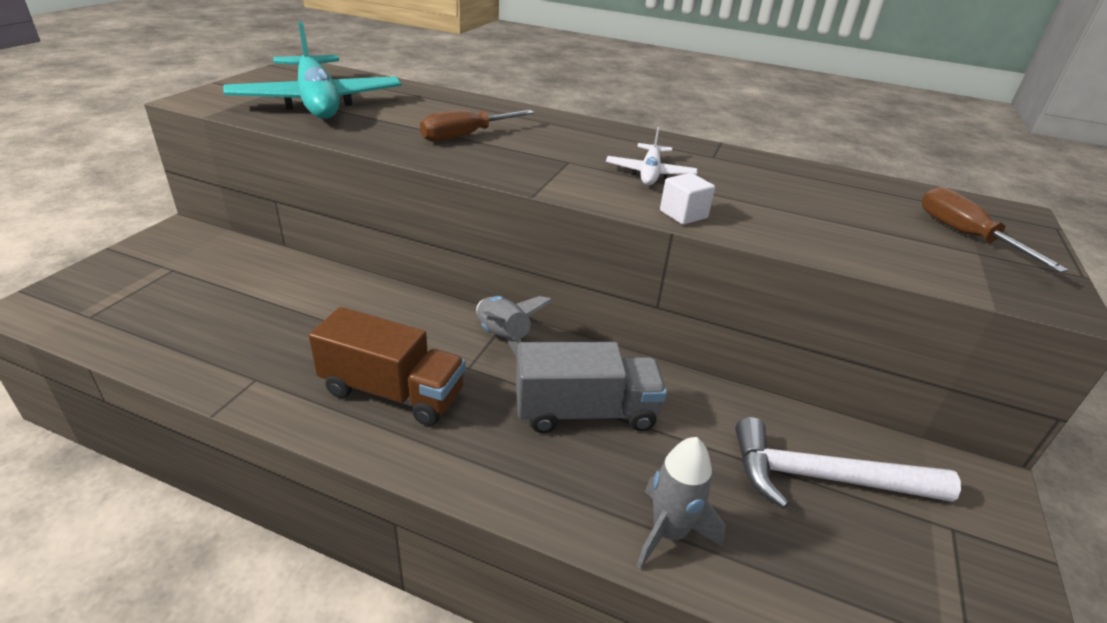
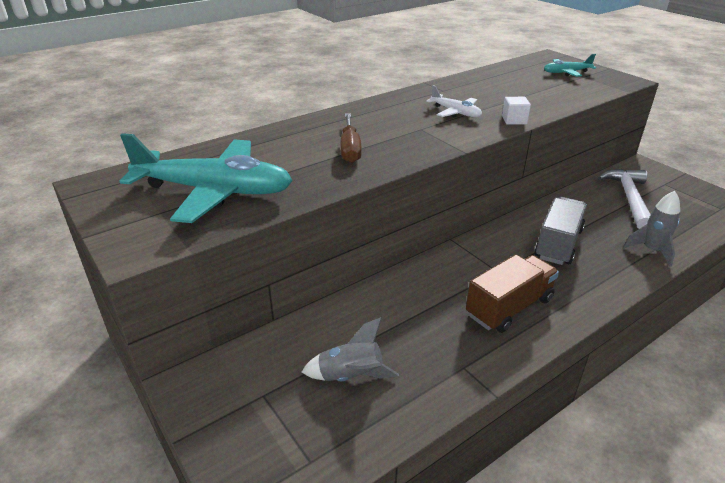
camera: 55 degrees left, 0 degrees up
(503, 339) = (476, 250): grey rocket -> grey rocket (351, 376)
(824, 478) = (629, 198): white hammer -> white hammer turned 150 degrees clockwise
(964, 235) = (566, 72): brown screwdriver -> turquoise plane

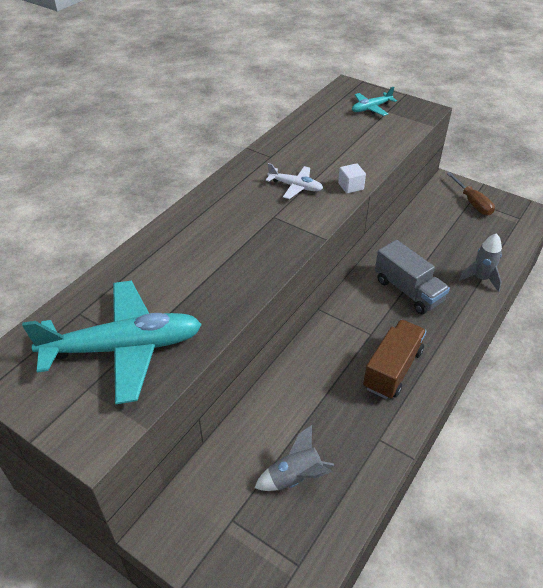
camera: 20 degrees left, 10 degrees up
(350, 149) = (222, 260): brown screwdriver -> brown screwdriver (472, 203)
(558, 244) = (408, 291): grey truck -> grey truck turned 135 degrees clockwise
(629, 198) = (448, 224): white hammer -> none

